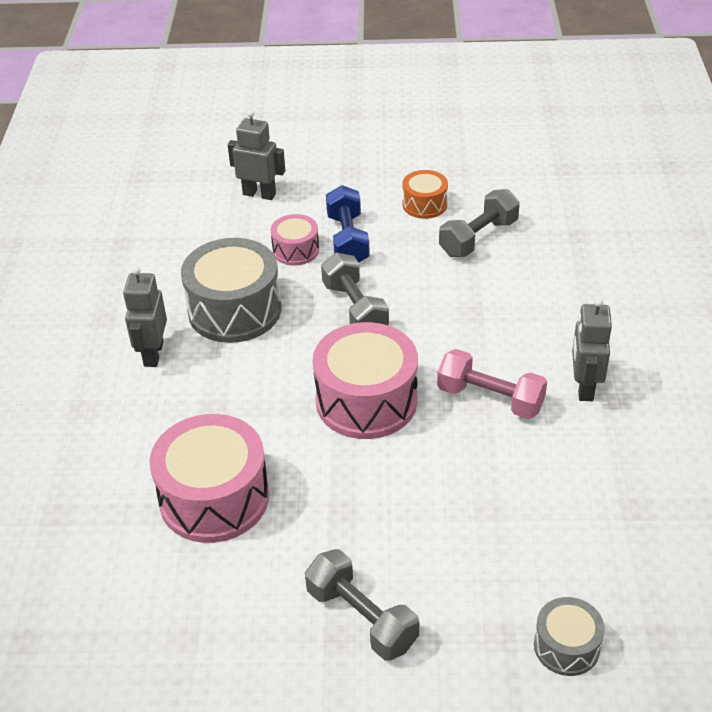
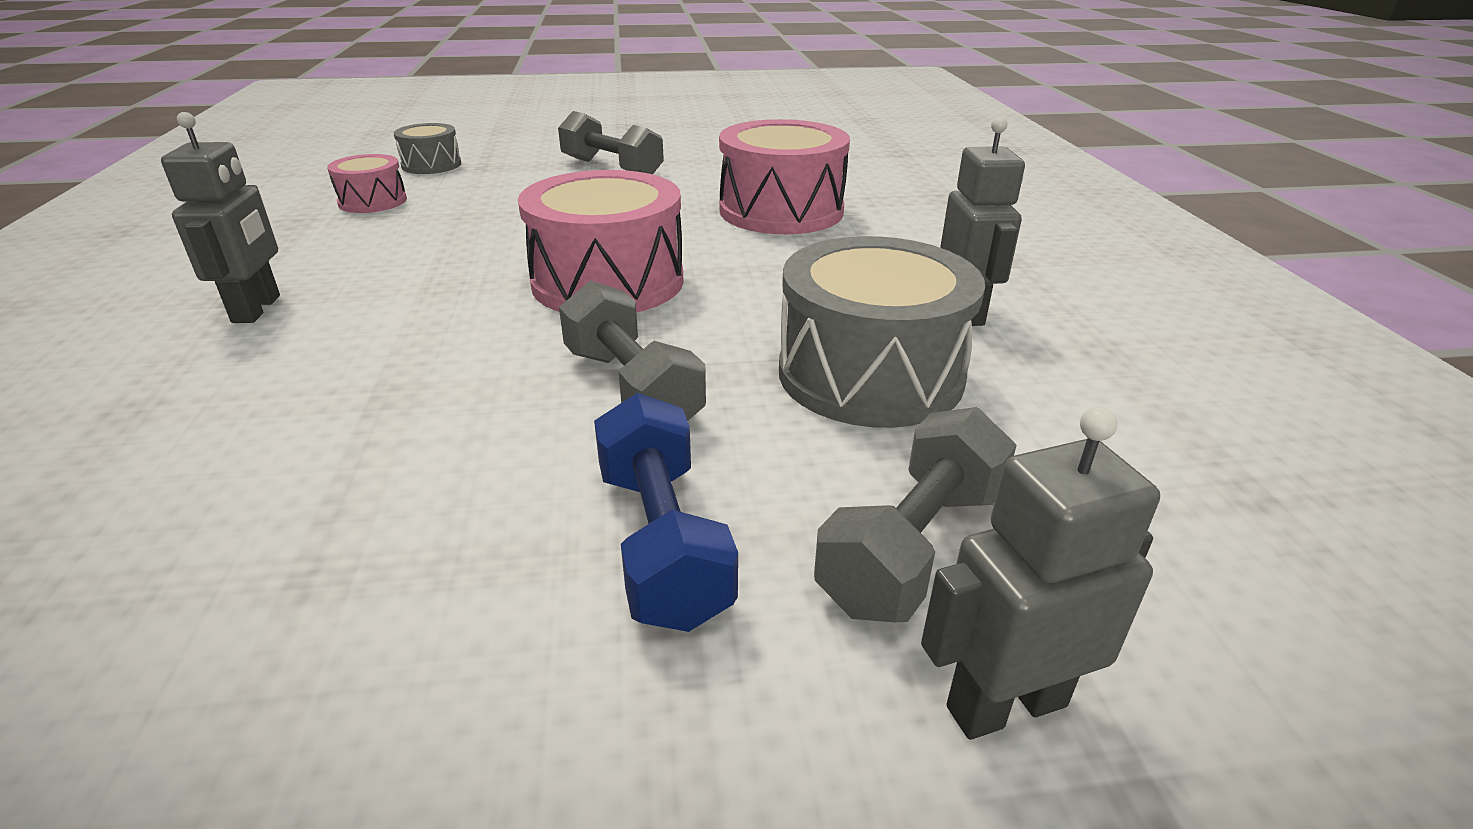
camera: 170 degrees right, 10 degrees down
(259, 194) = (1005, 705): grey robot -> grey robot turned 150 degrees clockwise
(296, 250) = (795, 503): pink drum -> pink drum (372, 201)
(424, 204) = (397, 701): orange drum -> none
(478, 238) = (275, 575): grey dumbbell -> grey dumbbell (912, 547)
(490, 399) = (418, 291): pink dumbbell -> none

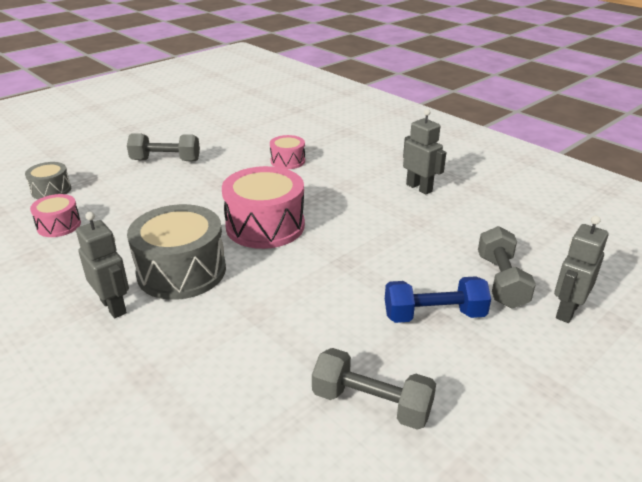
camera: 35 degrees left, 0 degrees up
(632, 389) = (347, 268): grey dumbbell -> grey dumbbell (371, 404)
(662, 542) = (434, 315): blue dumbbell -> blue dumbbell turned 45 degrees counterclockwise
(781, 211) = (287, 161): pink drum -> pink drum, size x0.53
(870, 374) = (419, 227): grey drum -> grey drum (181, 271)

